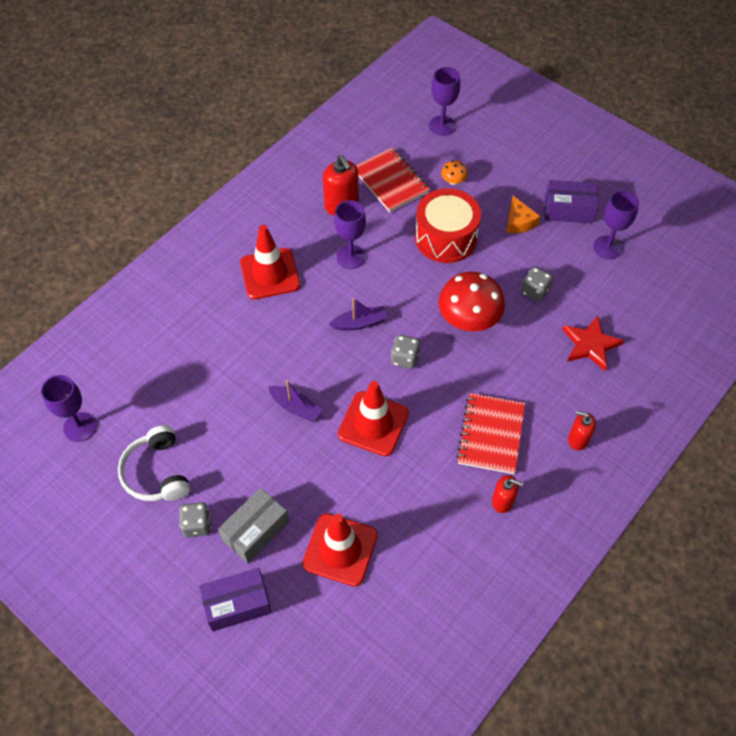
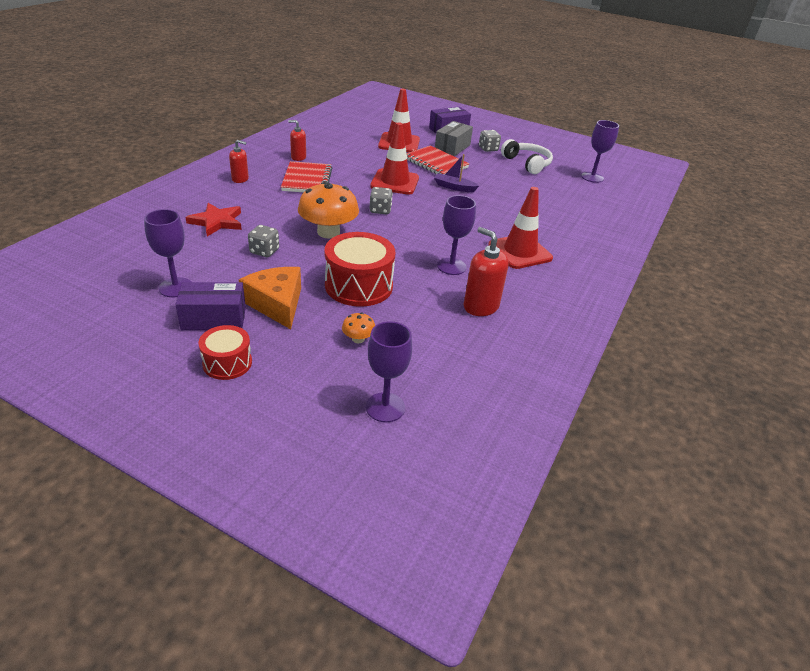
camera: 165 degrees right, 20 degrees down
(360, 323) = (424, 226): purple boat -> none
(390, 181) = (434, 332): red notebook -> red notebook (435, 163)
(469, 319) = (328, 232): red mushroom -> orange mushroom
(518, 222) = (277, 304): orange cheese -> orange cheese, size x1.58
(551, 168) = (227, 363): none -> red drum

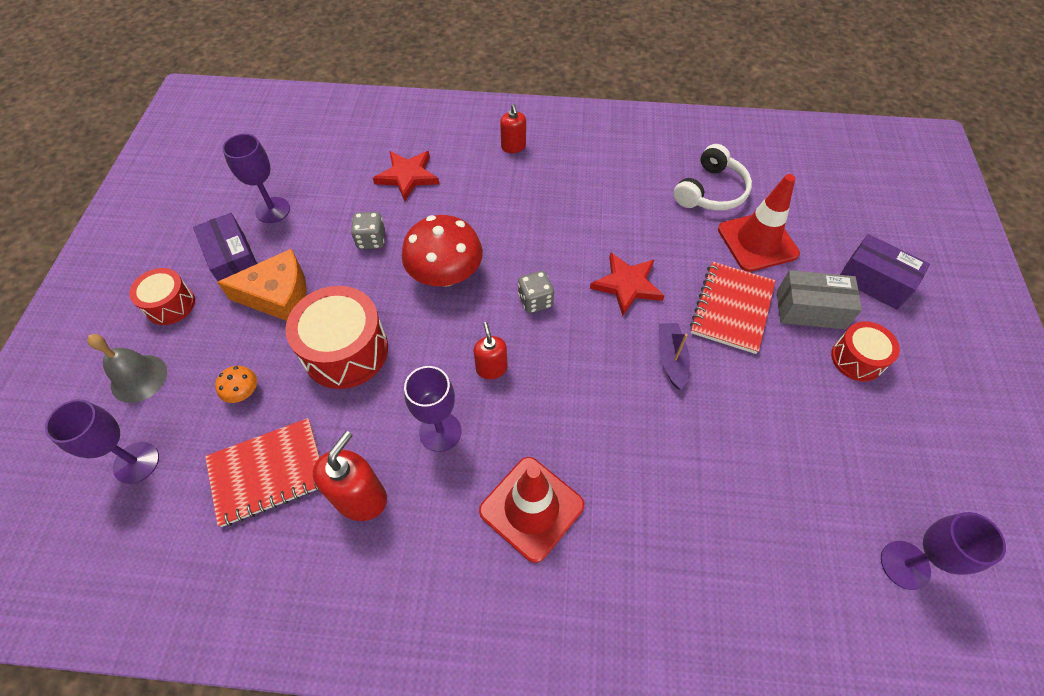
camera: 70 degrees right, 20 degrees up
(277, 304) = (278, 296): orange cheese -> orange cheese turned 45 degrees clockwise
(296, 394) = (139, 378): none -> grey bell
(298, 157) = (611, 165): red soap dispenser -> red soap dispenser (491, 368)
(307, 180) = (559, 199): red notebook -> red notebook (268, 472)
(328, 232) = (445, 274): orange mushroom -> red mushroom
(395, 182) = (627, 285): red traffic cone -> red star
(488, 149) = (857, 359): grey dice -> red drum
(527, 163) = (856, 435): white headphones -> white headphones (711, 191)

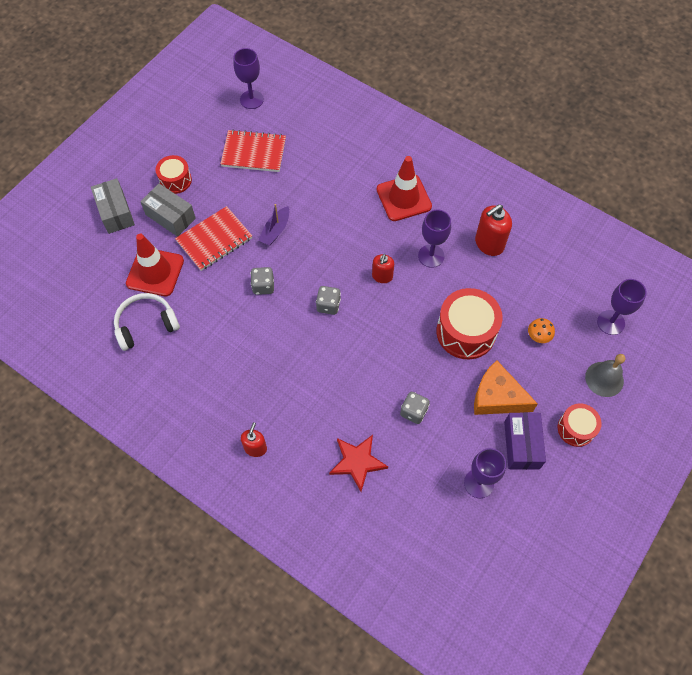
camera: 150 degrees left, 5 degrees up
(268, 472) = (535, 280): red notebook -> red notebook (254, 152)
(445, 274) = (375, 355): red mushroom -> none
(627, 285) = (263, 286): red star -> grey dice
(873, 282) = (116, 212): purple box -> grey box

